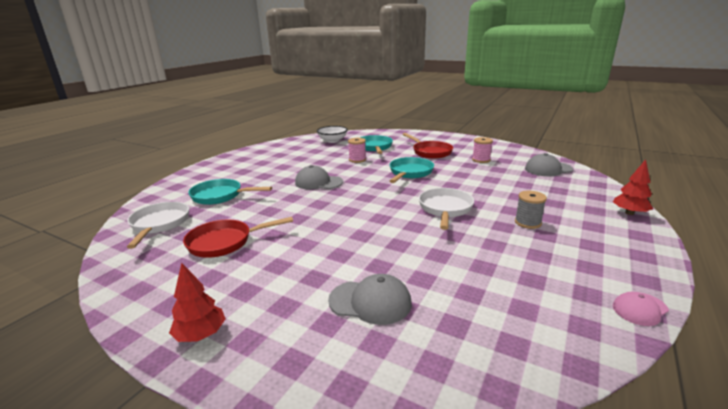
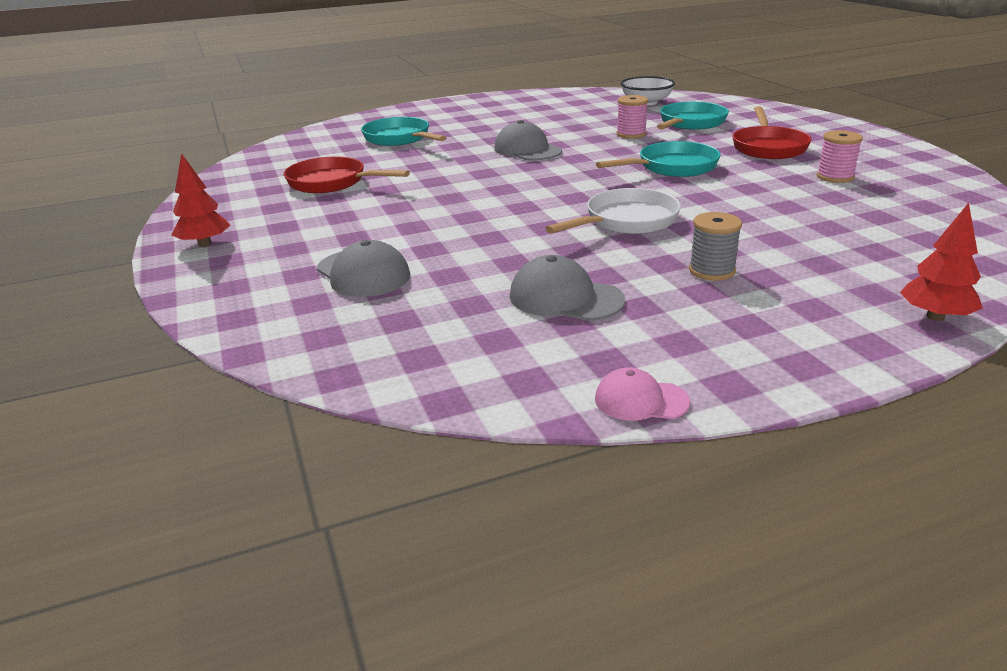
camera: 40 degrees right, 5 degrees up
(159, 224) = (306, 151): white pan -> none
(548, 169) = (938, 219): grey cap -> grey cap (565, 298)

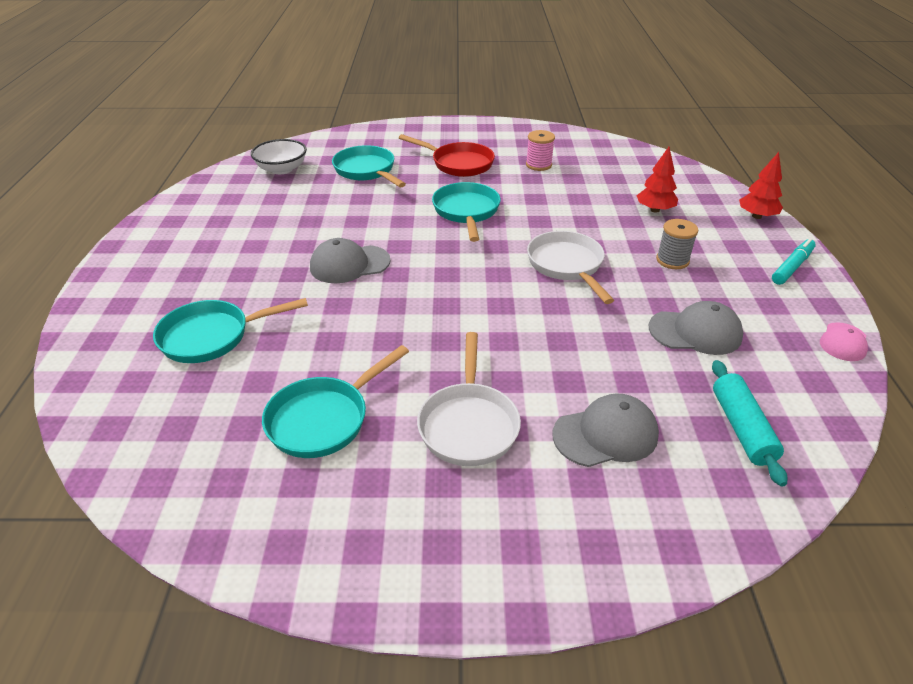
camera: 70 degrees left, 10 degrees up
(205, 244) = (456, 565): red tree -> red tree (654, 210)
(332, 182) = (323, 419): red pan -> turquoise pan
(349, 223) = (468, 424): none -> white pan
(408, 336) = (741, 428): none -> turquoise rolling pin
(565, 298) = (695, 332): grey cap -> grey cap turned 135 degrees counterclockwise
(631, 134) = (364, 203): pink spool -> none
(810, 353) = (792, 267): none -> turquoise marker

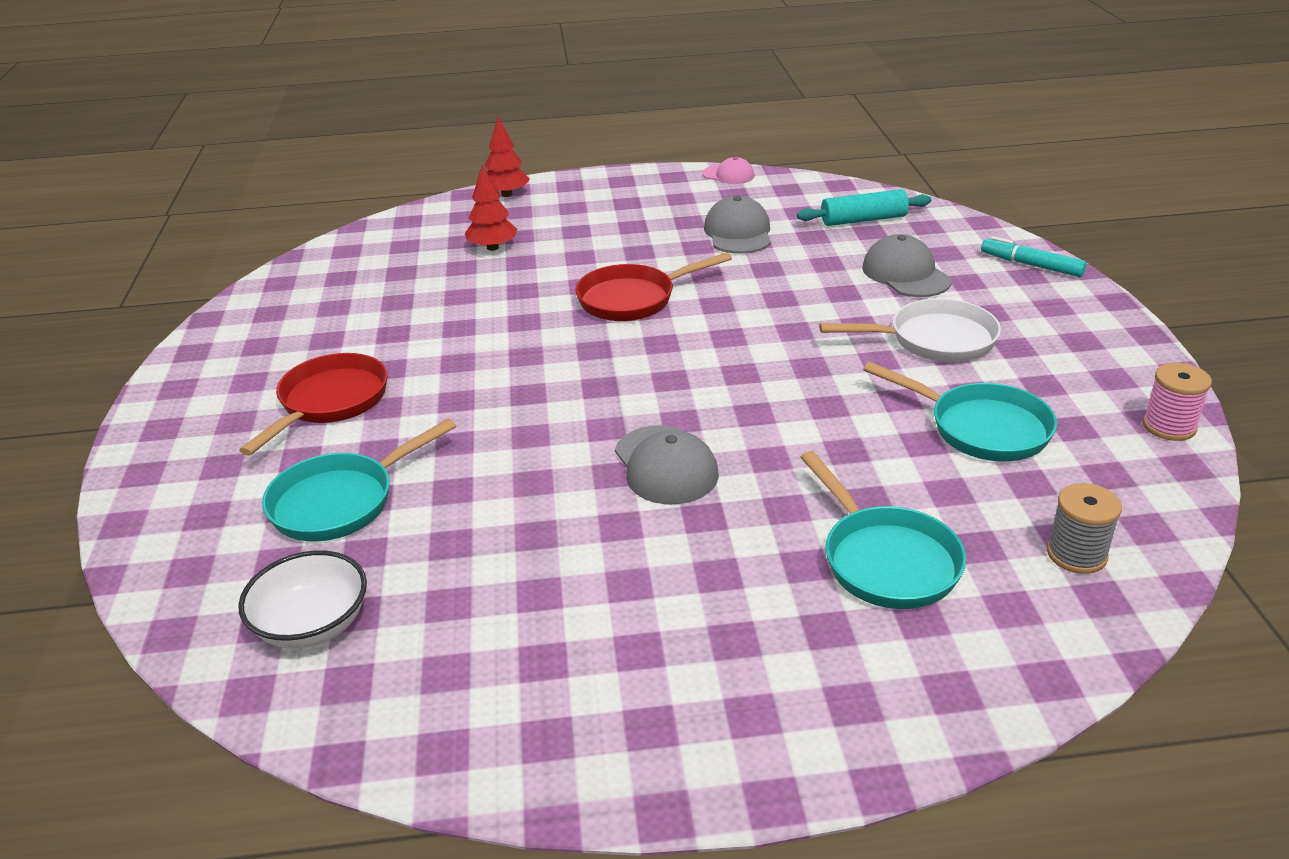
camera: 95 degrees left, 5 degrees down
(466, 212) = (499, 380): turquoise pan -> none
(538, 165) = (349, 329): pink spool -> pink spool (1169, 426)
(567, 265) = (632, 299): white pan -> red pan
(672, 260) = (609, 240): grey spool -> grey spool (1076, 554)
(792, 267) = (610, 185): turquoise marker -> turquoise marker (1031, 265)

